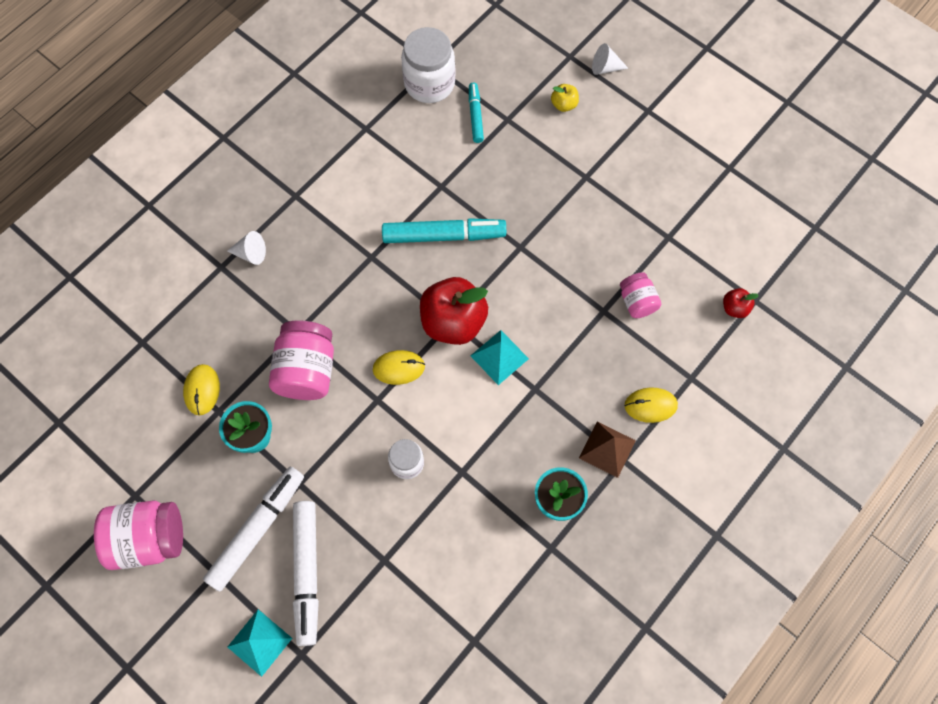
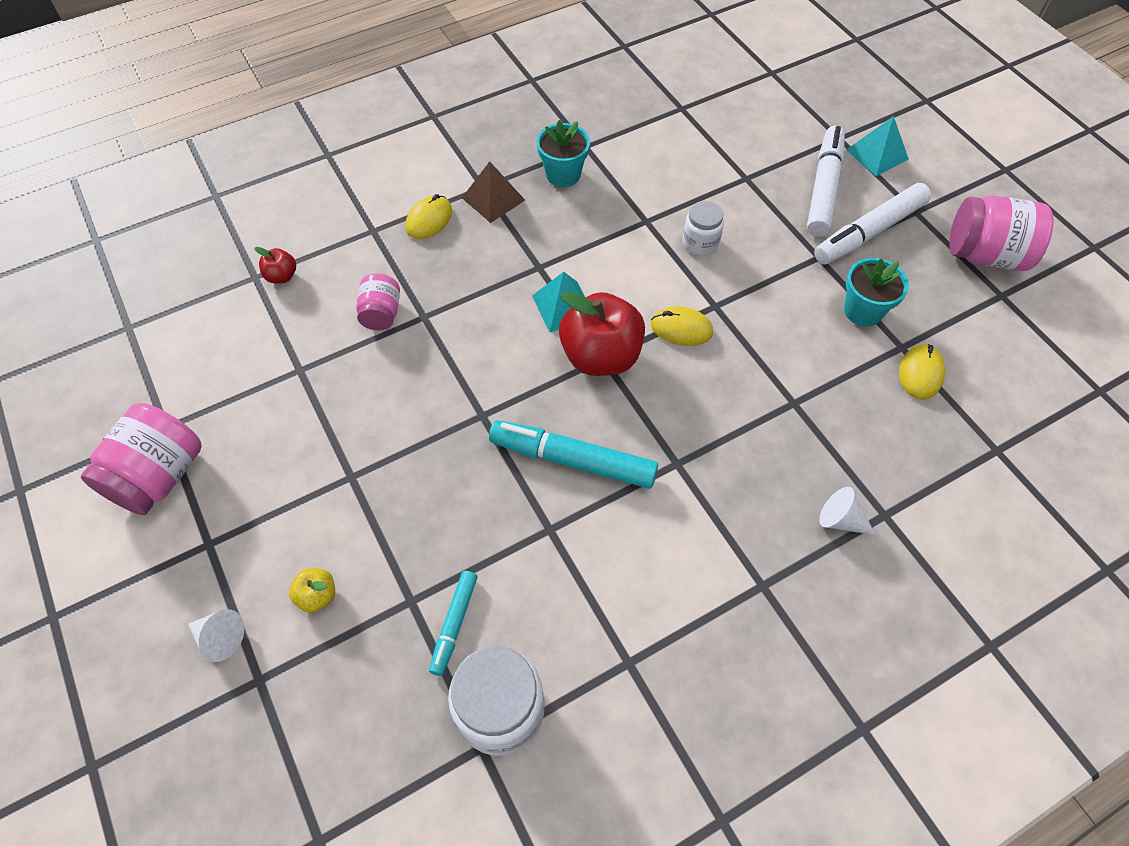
camera: 160 degrees left, 10 degrees down
(307, 370) = (790, 357): pink jar -> pink jar (159, 476)
(650, 405) = (429, 220): yellow mouse -> yellow mouse turned 75 degrees counterclockwise

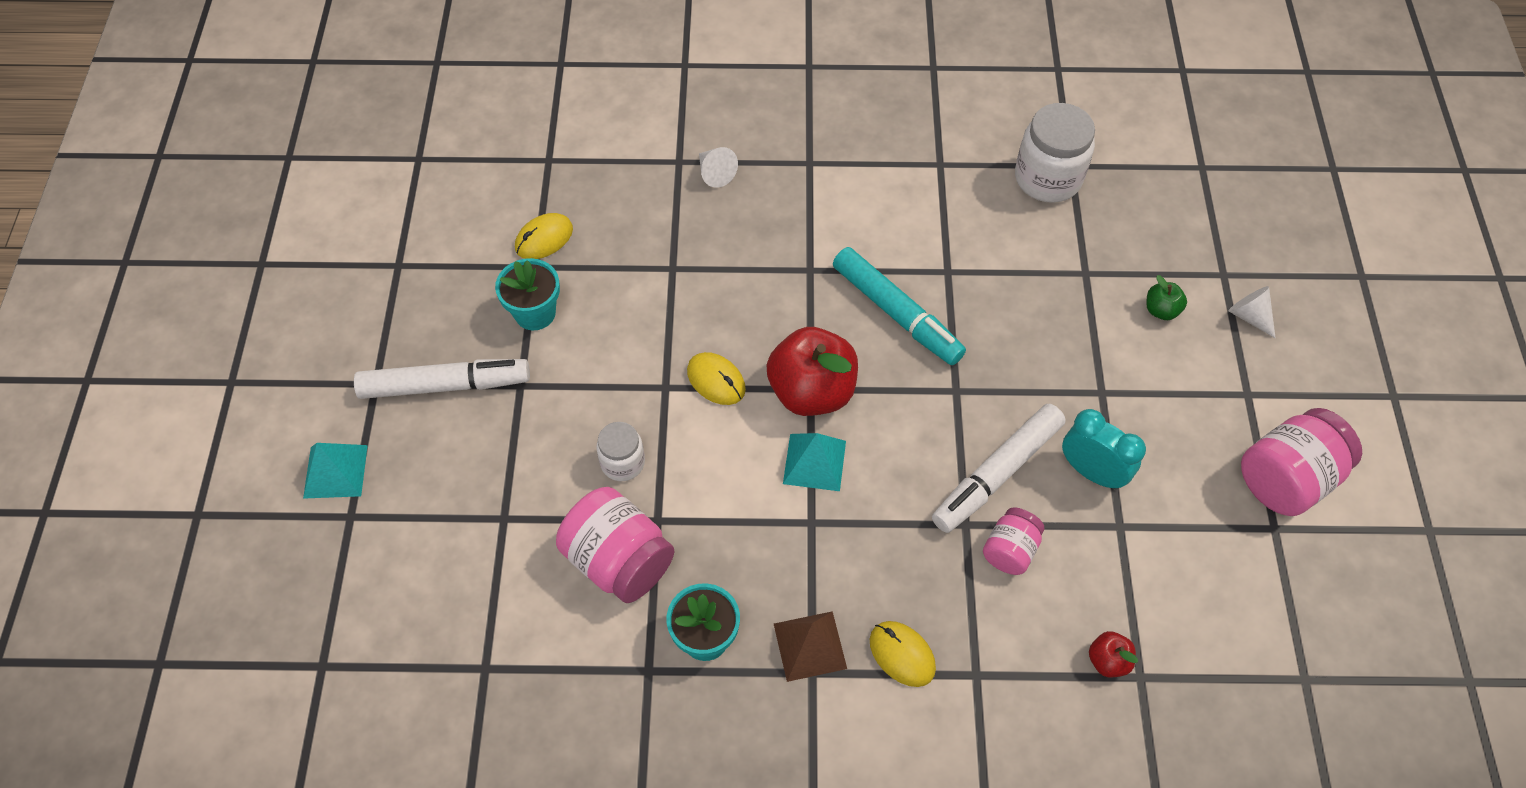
camera: 150 degrees left, 0 degrees up
(317, 596) = (1161, 310): yellow apple -> green apple
(337, 401) = (1091, 472): none -> turquoise clock
(429, 220) = (902, 654): yellow mouse -> yellow mouse turned 75 degrees clockwise
(454, 624) = (1057, 242): turquoise marker -> none
(824, 188) = (436, 459): white marker -> white marker (996, 474)
(985, 255) = (366, 306): pink jar -> pink jar (619, 560)

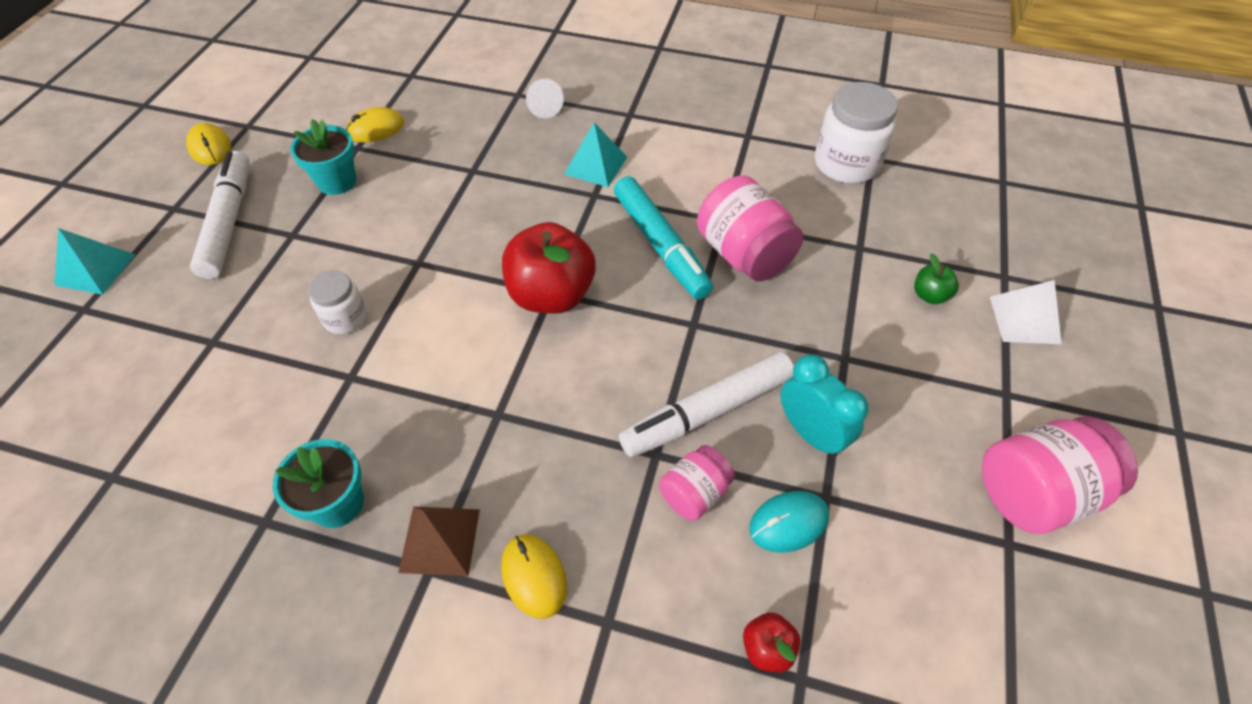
camera: 15 degrees right, 5 degrees down
(445, 385) = (229, 221): white marker -> white marker turned 105 degrees counterclockwise
(619, 560) = (294, 405): pink jar -> pink jar (744, 254)
(716, 380) = (466, 267): yellow mouse -> yellow mouse (210, 147)
(814, 462) = (526, 358): turquoise pyramid -> turquoise pyramid (596, 165)
(1095, 556) = (788, 522): none -> turquoise mouse
(1249, 316) = (1024, 319): white cone -> white pyramid

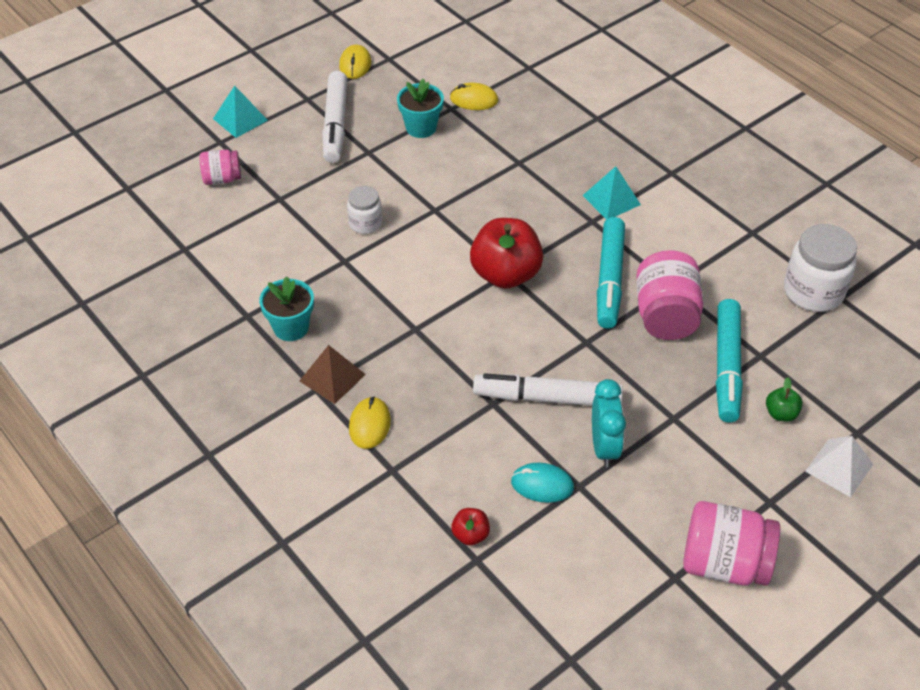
camera: 35 degrees right, 5 degrees down
(229, 221) = (335, 124): white marker -> white marker turned 150 degrees clockwise
(544, 108) = (609, 138): white cone -> none
(694, 493) = (498, 437): pink jar -> pink jar (222, 179)
(842, 275) = (726, 367): none -> turquoise marker

